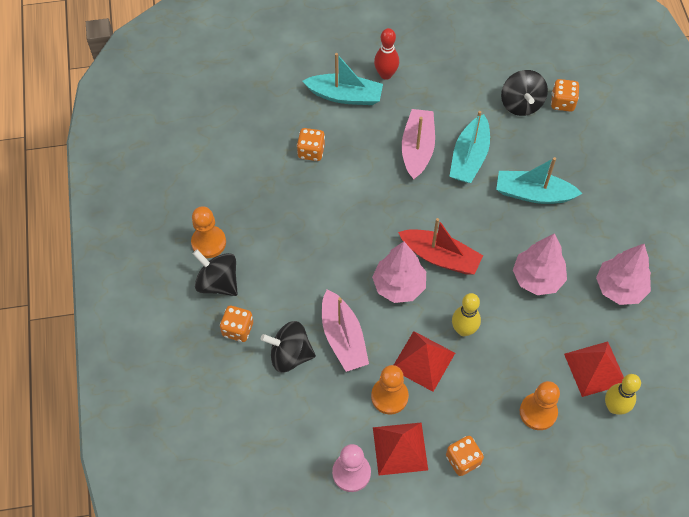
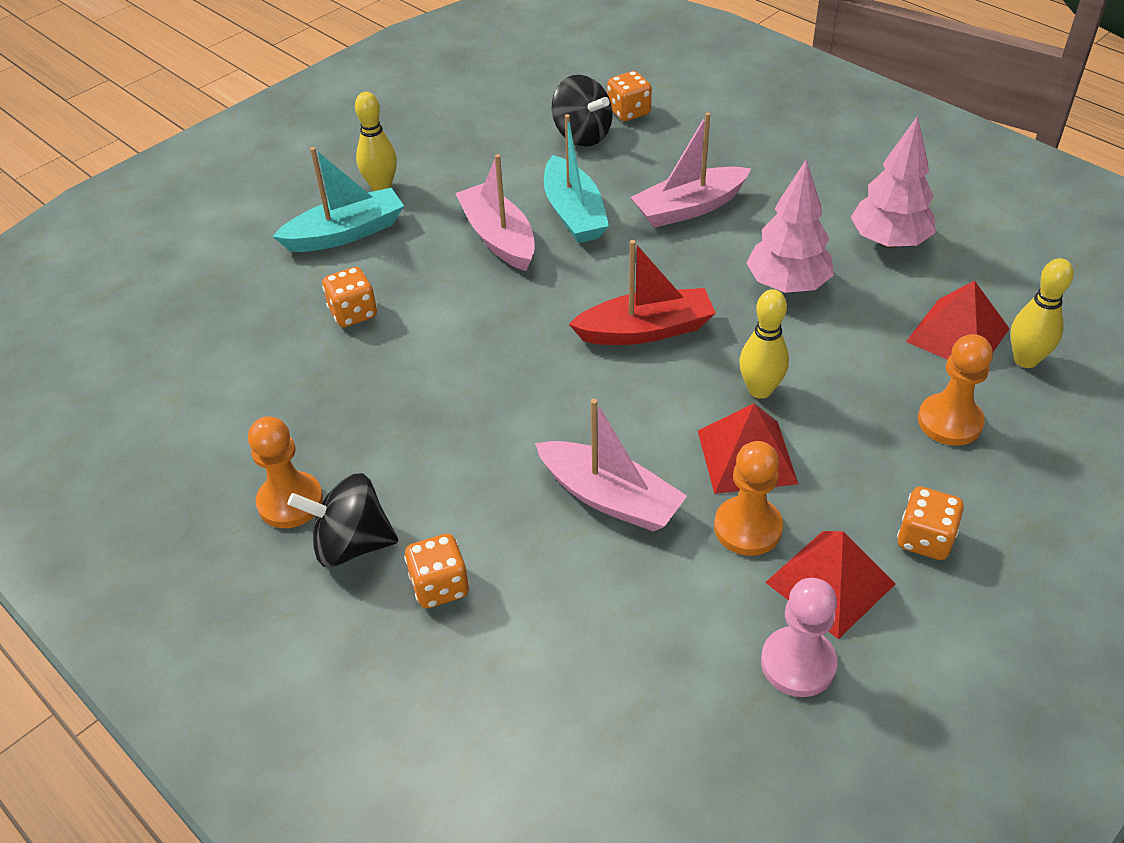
camera: 35 degrees left, 15 degrees down
(290, 355) = (553, 568): black spinning top -> none
(386, 74) = (381, 187): red bowling pin -> yellow bowling pin
(399, 286) = (624, 392): pink tree -> none
(533, 194) = (689, 208): turquoise boat -> pink boat

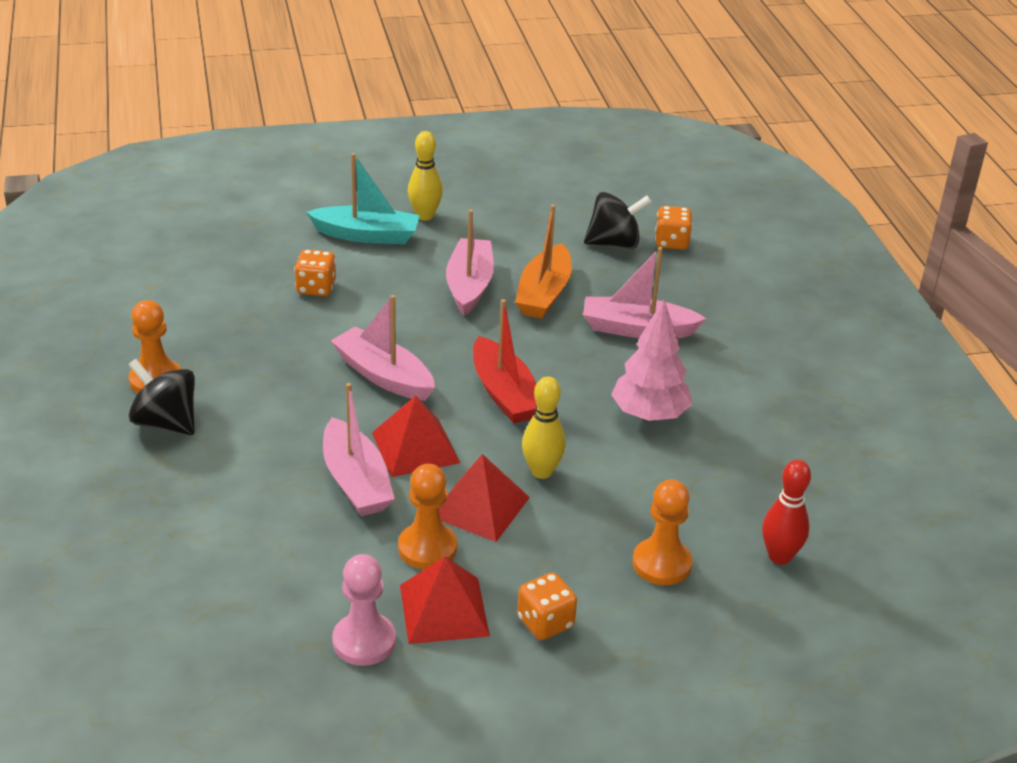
camera: 30 degrees right, 10 degrees down
(440, 586) = (191, 474): orange dice -> none
(517, 371) = (383, 375): none -> pink boat
(574, 213) = (544, 294): turquoise boat -> orange boat
(582, 135) = (614, 243): black spinning top -> black spinning top turned 90 degrees counterclockwise
(646, 330) = (504, 394): red boat -> red boat turned 45 degrees clockwise
(888, 241) = (772, 425): pink tree -> none
(957, 335) = (745, 513): red pyramid -> red pyramid (415, 447)
(1025, 360) = (779, 556): yellow bowling pin -> red bowling pin

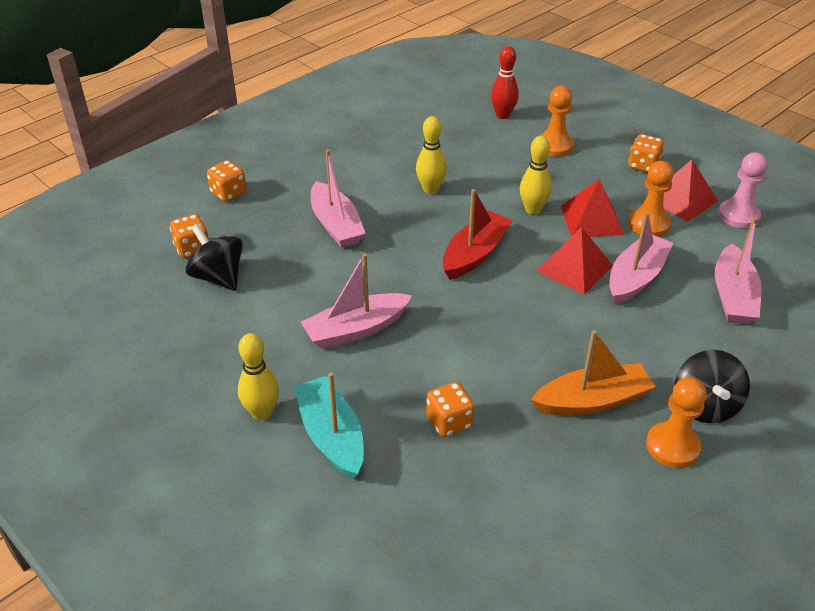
camera: 120 degrees left, 5 degrees up
(383, 375) = (520, 319): pink boat -> pink boat (733, 296)
(544, 294) = (330, 285): orange boat -> orange boat (592, 401)
(649, 415) = (430, 189): pink tree -> yellow bowling pin
(754, 286) = (228, 193): none -> orange dice

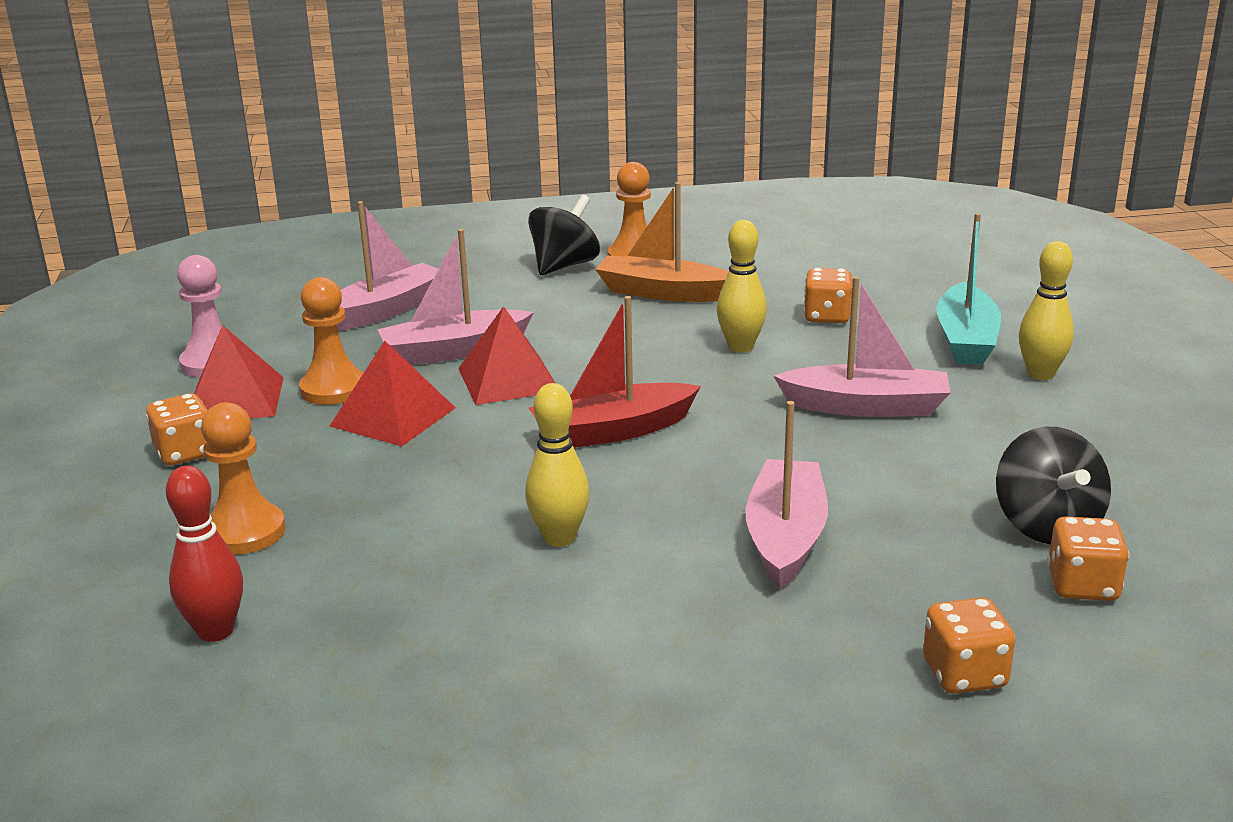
camera: 145 degrees left, 15 degrees down
(533, 209) = (448, 454): yellow bowling pin -> yellow bowling pin (740, 347)

